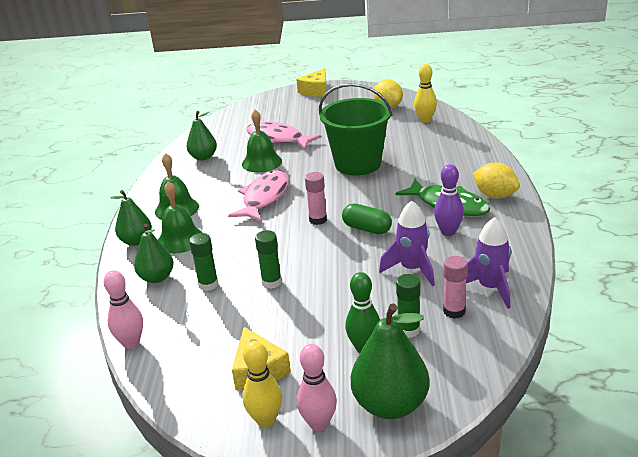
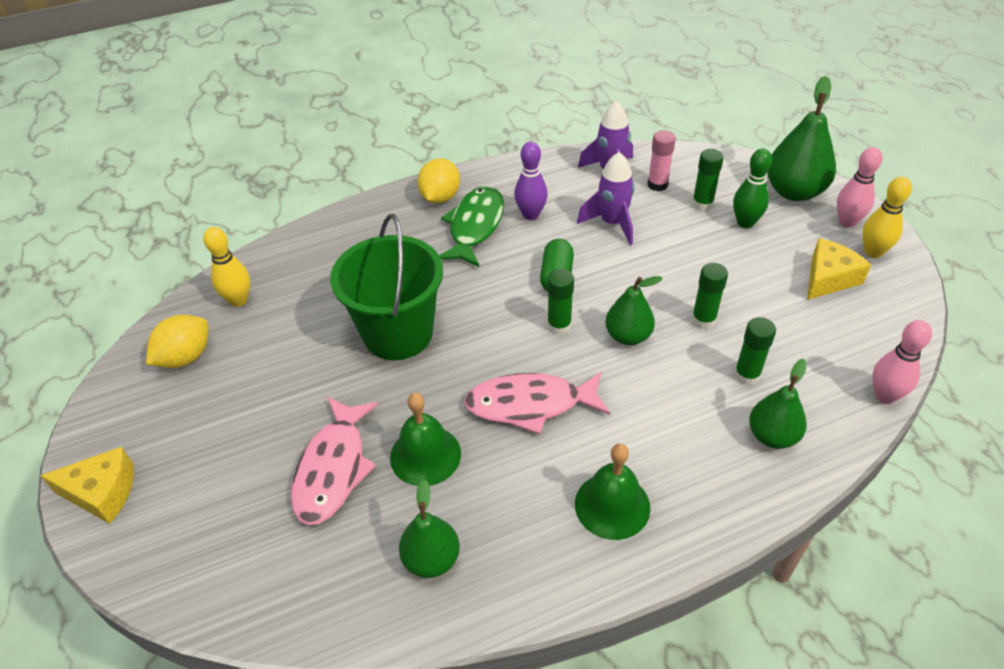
camera: 115 degrees left, 15 degrees up
(136, 241) = (718, 511): green pear -> green pear (628, 336)
(180, 239) = (682, 455): green bell -> none
(318, 220) = (559, 326): pink glue stick -> green glue stick

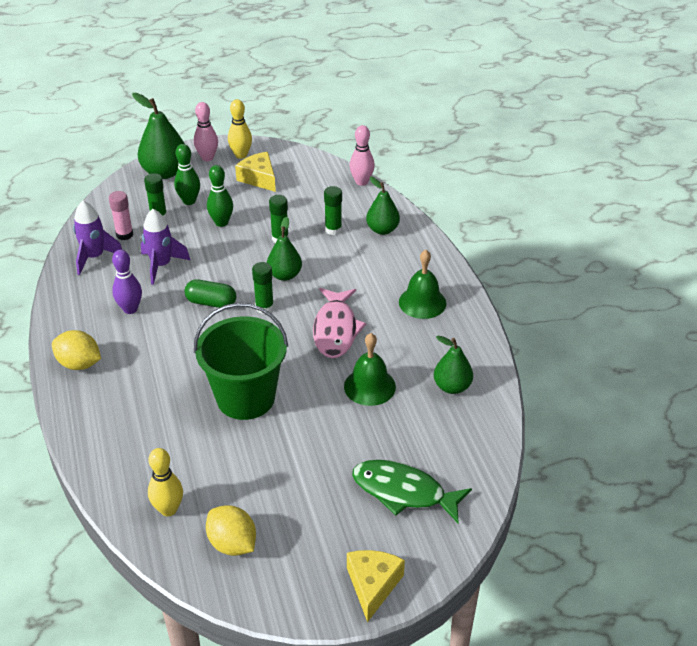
camera: 85 degrees left, 5 degrees down
(333, 468) = (373, 437): pink fish -> none
(475, 226) = (131, 344): green fish -> green fish (404, 492)
(714, 259) = (221, 222): none -> green bowling pin

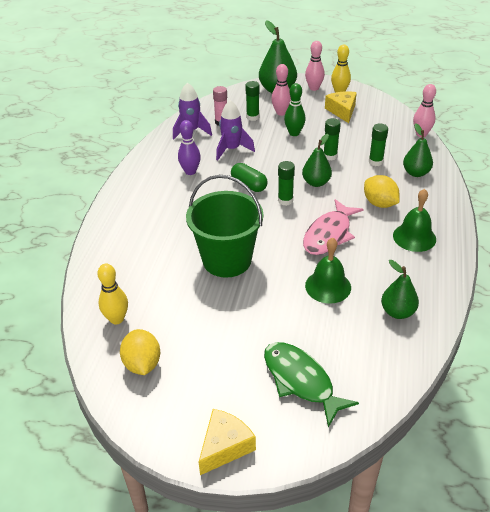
camera: 30 degrees right, 0 degrees up
(79, 364) = (131, 196): yellow lemon -> yellow lemon (379, 203)
(189, 201) = (281, 113): green bowling pin -> pink bowling pin

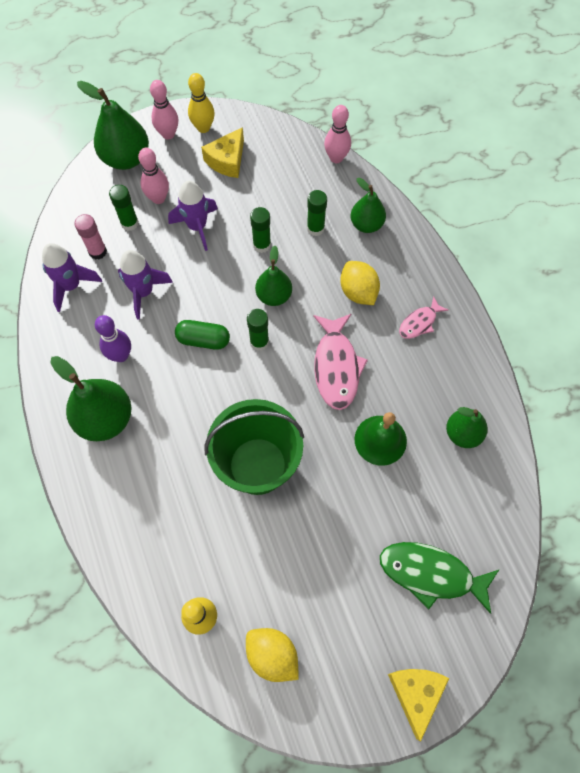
camera: 35 degrees left, 25 degrees up
(153, 196) = (105, 419): none -> green pear
(294, 133) = (197, 227): green bowling pin -> purple rocket
(342, 111) = (227, 160): yellow cheese -> yellow cheese turned 105 degrees counterclockwise
(379, 203) = (358, 292): yellow lemon -> yellow lemon turned 45 degrees clockwise
(414, 237) = (419, 322): green bell -> pink fish

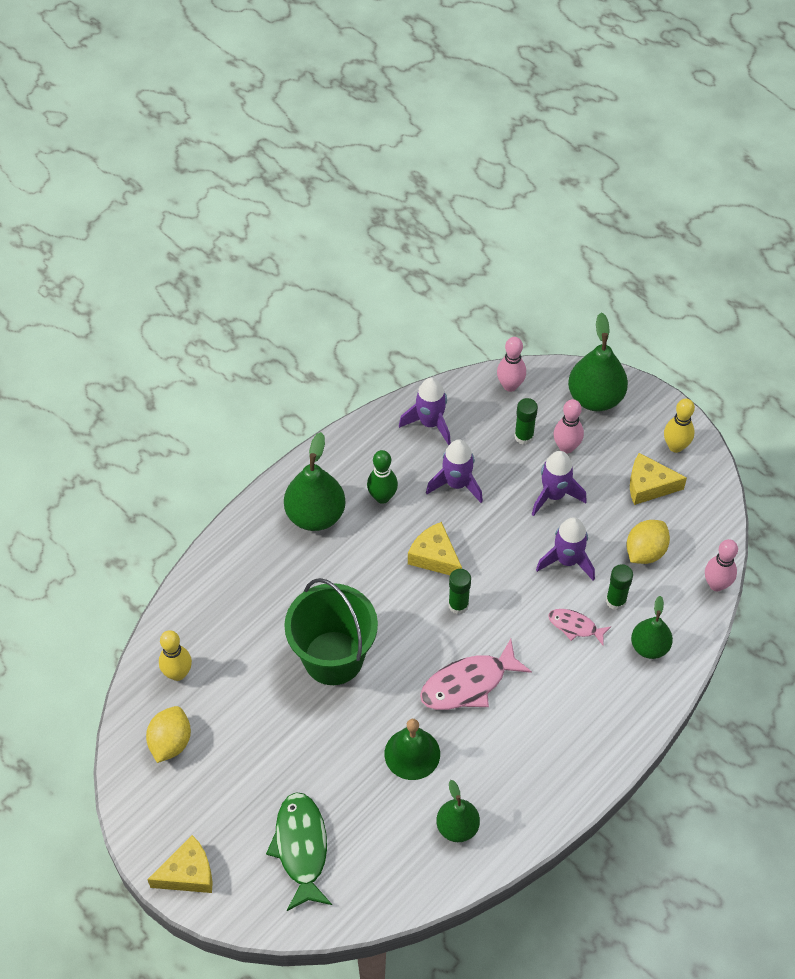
camera: 65 degrees right, 10 degrees down
(97, 251) = (477, 426): pink glue stick -> none
(121, 355) = (382, 497): purple bowling pin -> green bowling pin
(168, 134) = (647, 419): pink bowling pin -> pink bowling pin (510, 385)
(203, 340) = (434, 557): green capsule -> yellow cheese
(262, 245) = (567, 560): green glue stick -> purple rocket
(274, 296) = (515, 596): green pear -> none
(358, 292) = (563, 670): yellow lemon -> yellow lemon (645, 552)
(419, 322) = (560, 742): pink fish -> pink fish (575, 626)

